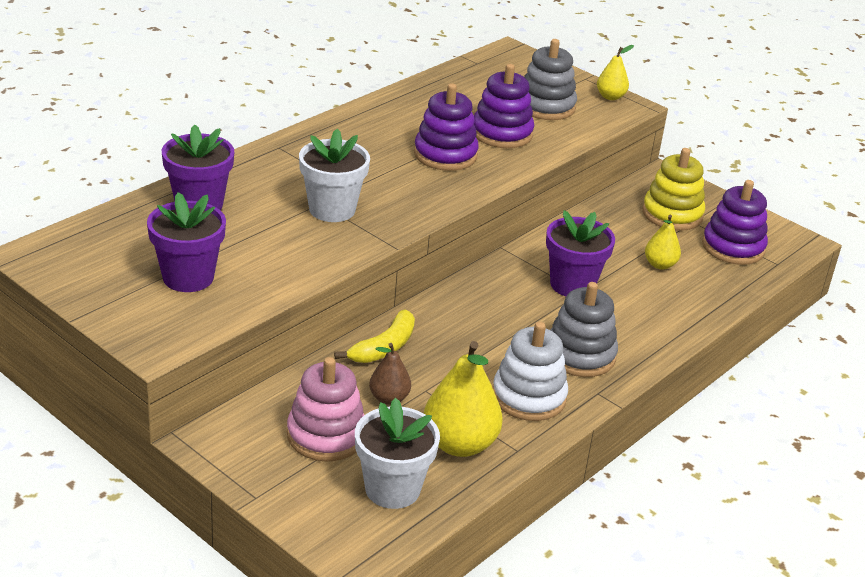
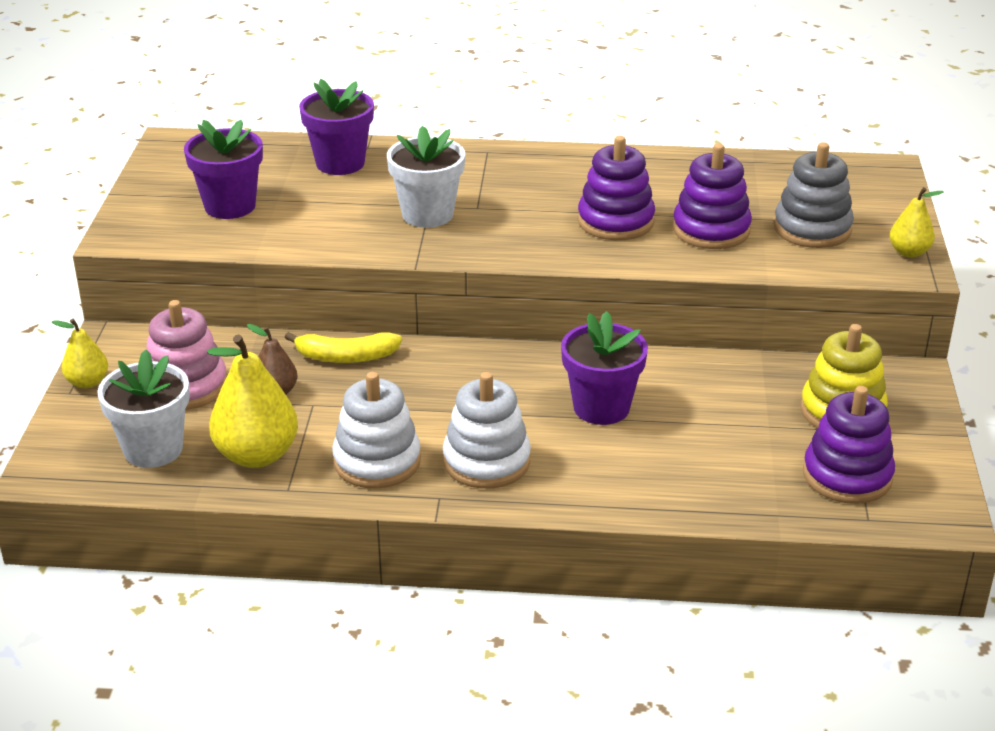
camera: 55 degrees right, 0 degrees up
(580, 355) = (486, 461): grey stacking toy -> white stacking toy
(660, 265) = (727, 443): yellow pear -> yellow pear (87, 382)

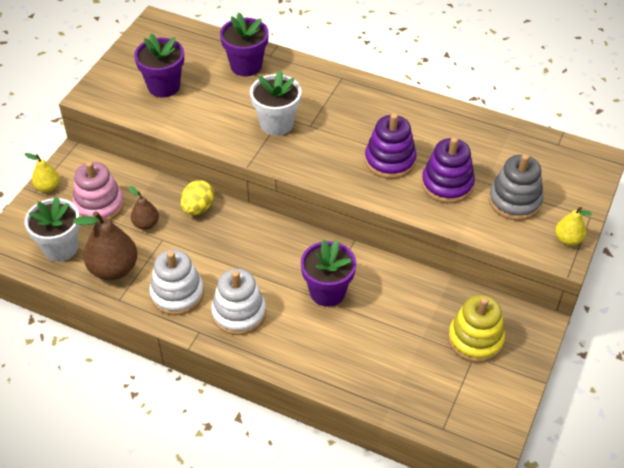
camera: 20 degrees right, 15 degrees up
(257, 455) = (114, 269): yellow pear -> brown pear
(346, 357) = (198, 208): yellow banana -> yellow egg
(847, 476) = (449, 391): purple stacking toy -> none

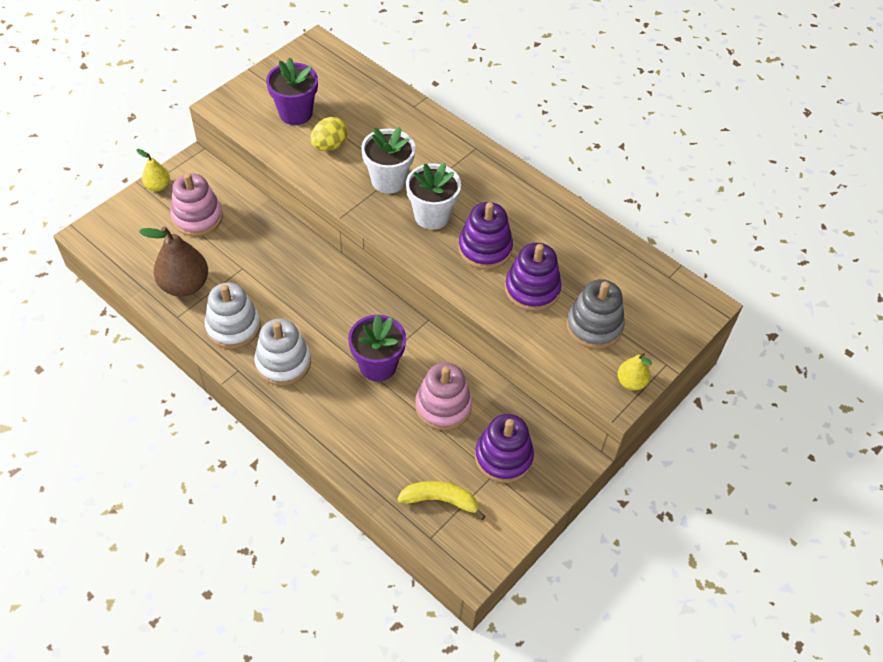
camera: 15 degrees right, 5 degrees up
(60, 248) = (145, 250): white flower pot -> white flower pot (432, 216)
(146, 224) = (233, 248): brown pear -> none
(198, 208) = (289, 245): yellow egg -> yellow egg (329, 146)
(246, 66) = (385, 111): purple flower pot -> none
(402, 311) = (443, 406): none -> pink stacking toy
(437, 393) = (440, 500): none -> yellow banana
(475, 339) = (503, 457): yellow stacking toy -> purple stacking toy

